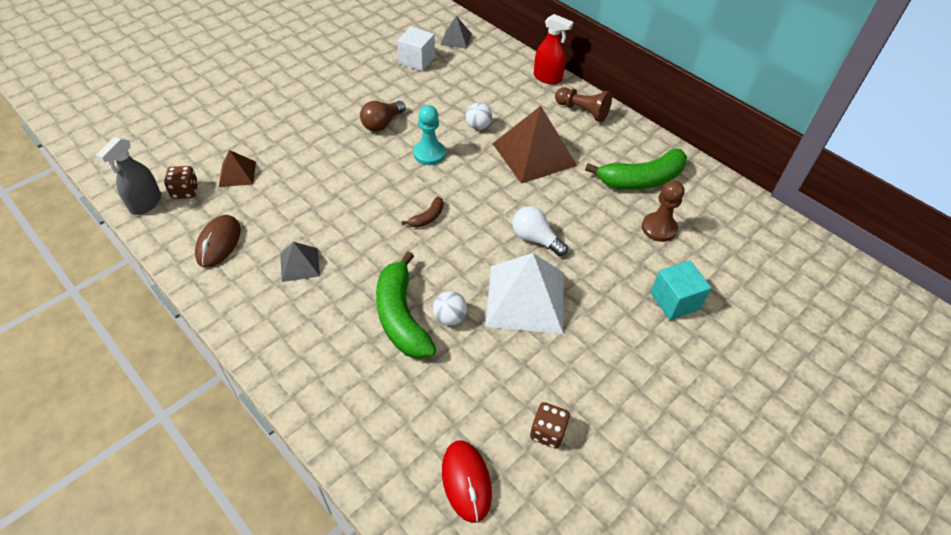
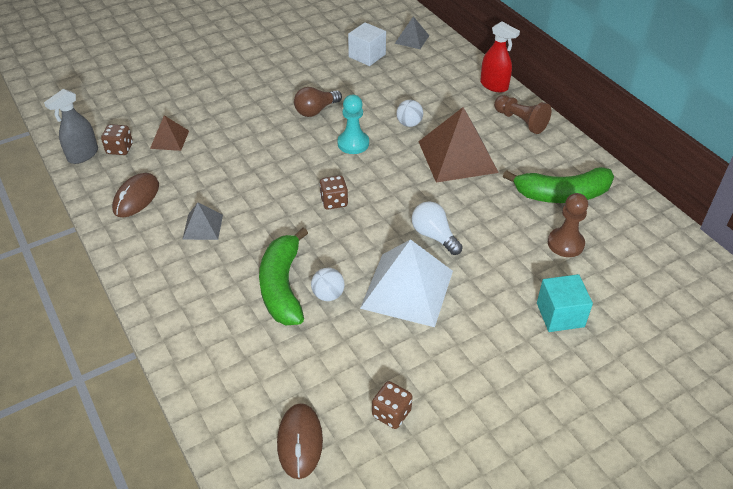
camera: 15 degrees right, 5 degrees down
(427, 217) = (334, 201): brown banana -> brown dice
(466, 481) = (300, 442): red mouse -> brown mouse

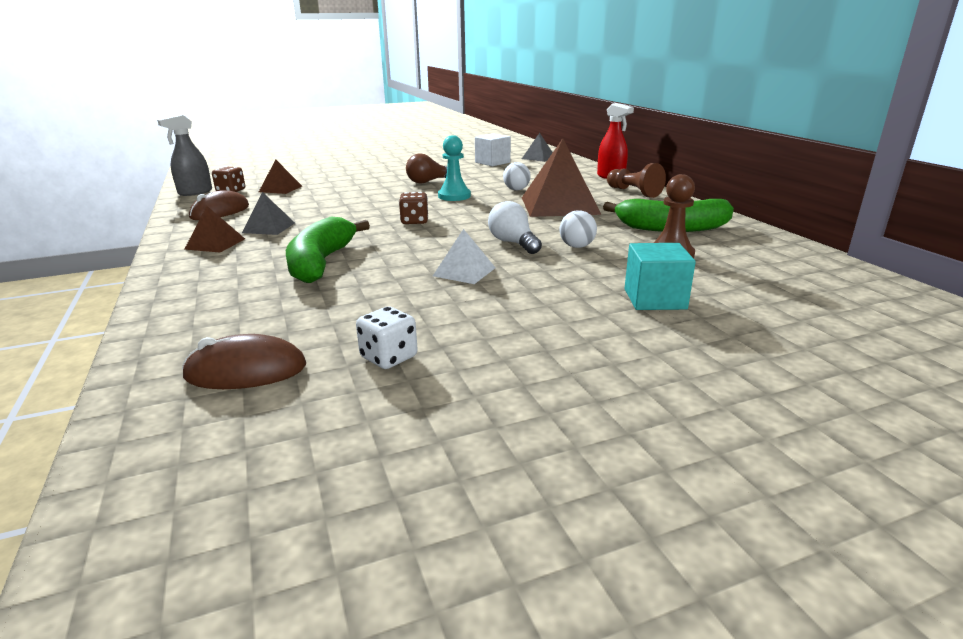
camera: 10 degrees right, 20 degrees down
(169, 262) = (215, 244): none -> brown pyramid
(300, 442) = (246, 371): brown mouse -> brown mouse turned 75 degrees clockwise
(328, 295) = (369, 270): white ball -> white ball (577, 246)
(391, 413) = (389, 357): brown dice -> white dice
(407, 289) = (464, 271): white pyramid -> white pyramid, size x0.50

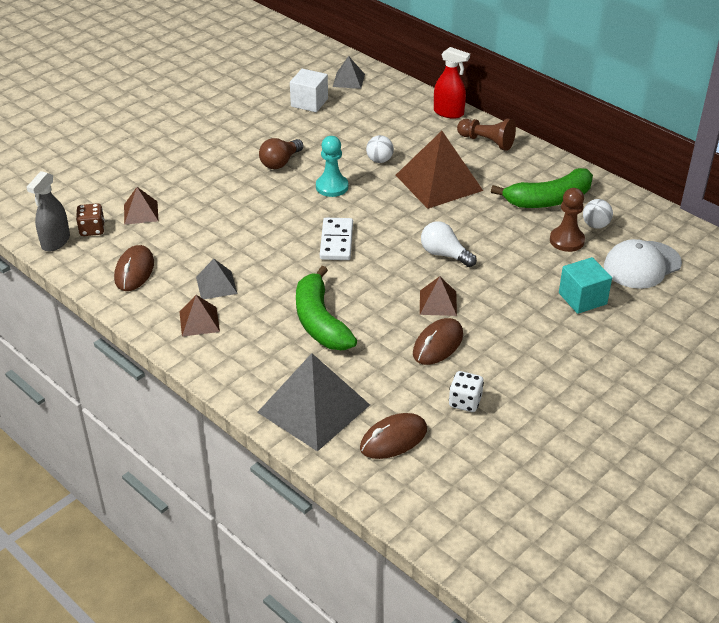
camera: 25 degrees left, 15 degrees up
(206, 321) = (313, 408): none -> grey pyramid
(414, 221) = (336, 241): brown dice -> white domino
(422, 301) = (438, 344): none -> brown mouse
(464, 271) = (438, 303): white pyramid -> brown pyramid
(577, 246) = (494, 246): white ball -> white ball (595, 225)
(764, 286) = (642, 265): none -> white cap

